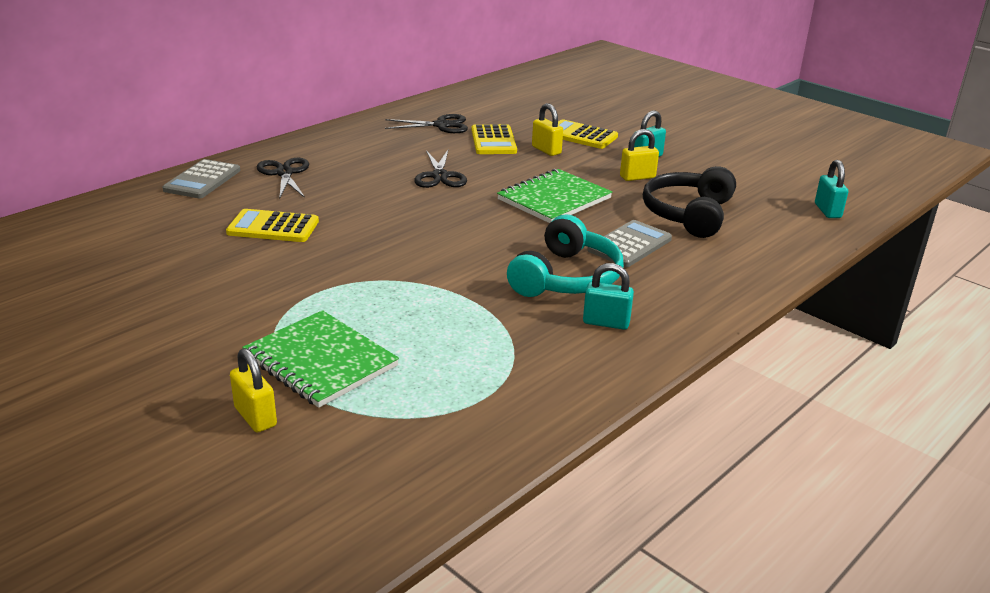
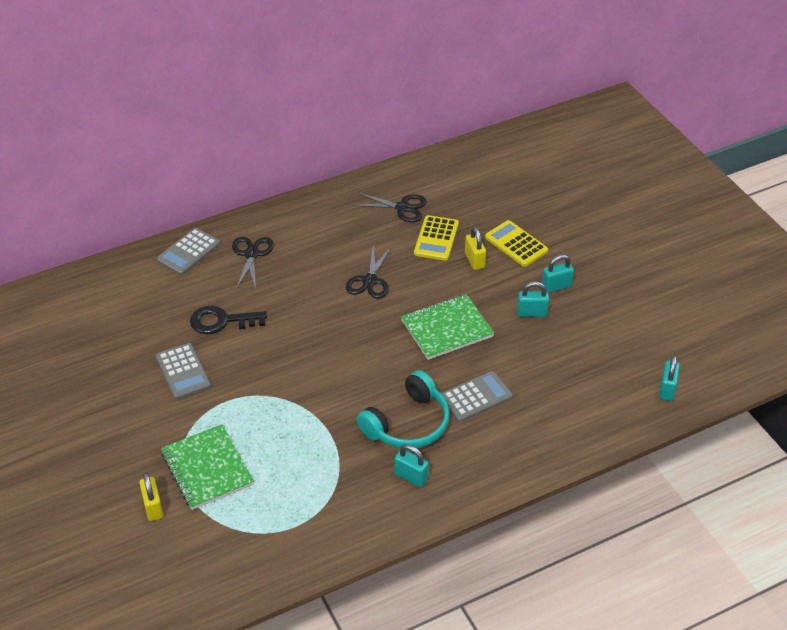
camera: 20 degrees right, 15 degrees up
(240, 275) = (183, 371): none -> grey calculator
(273, 227) = (222, 321): yellow calculator -> black key
(637, 177) = (532, 313): yellow padlock -> turquoise padlock
(688, 214) = (545, 370): black headphones -> none

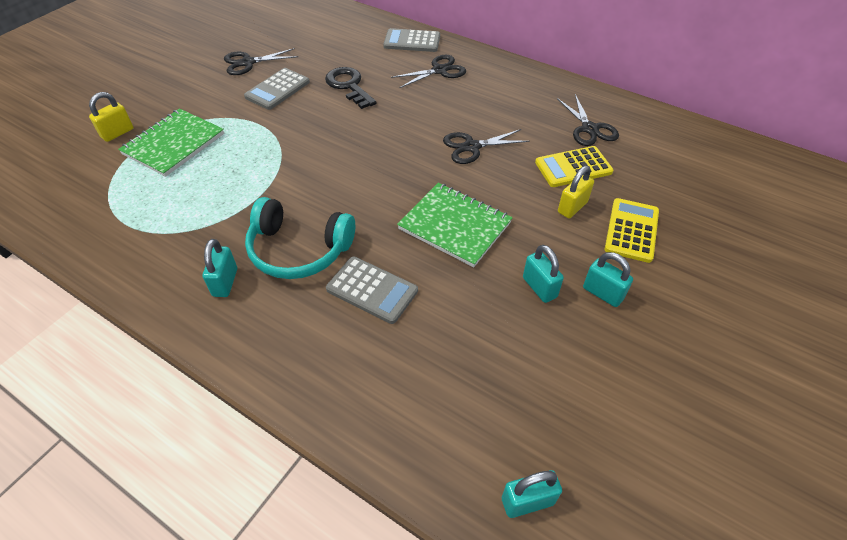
camera: 60 degrees right, 5 degrees up
(115, 379) = (248, 63): none -> black scissors

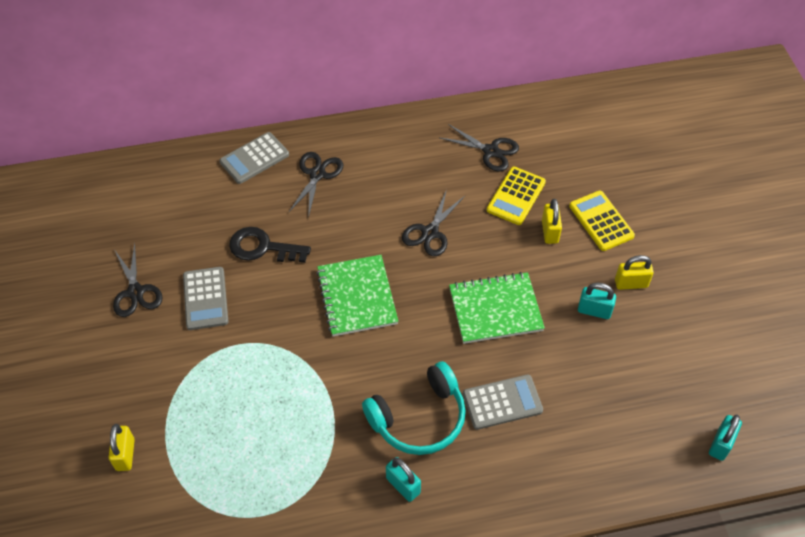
camera: 45 degrees left, 5 degrees up
(173, 144) = (193, 421): green notebook -> green notebook (357, 297)
(248, 63) = (135, 292): black scissors -> black scissors turned 45 degrees counterclockwise
(602, 293) = (631, 283): turquoise padlock -> yellow padlock

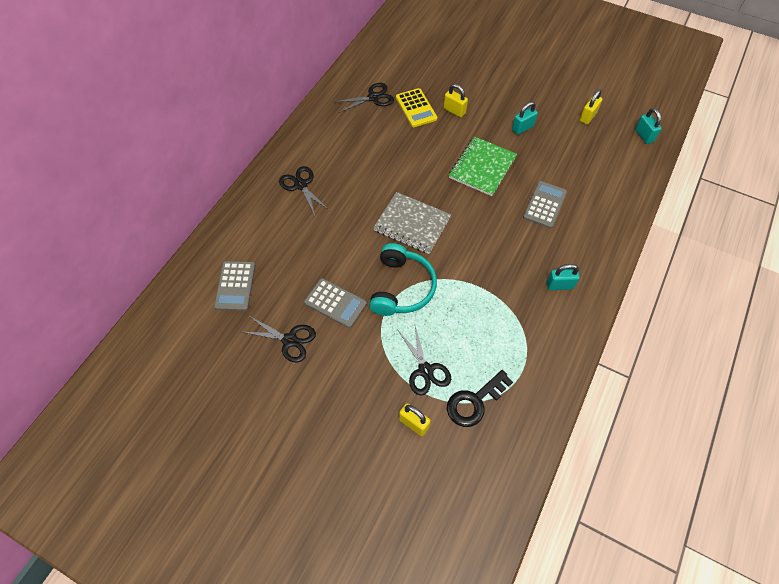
camera: 50 degrees left, 5 degrees up
(254, 158) = (252, 208): grey calculator -> grey calculator (235, 286)
(262, 247) = (327, 248): black key -> black key (474, 402)
(357, 297) = (412, 224): green notebook -> grey notebook
(419, 418) = (522, 249): turquoise headphones -> turquoise headphones (401, 287)
(430, 232) = (401, 161): black scissors -> black scissors (425, 370)
(601, 221) = (469, 86): yellow calculator -> none
(631, 283) = (519, 102): yellow padlock -> yellow padlock (588, 117)

